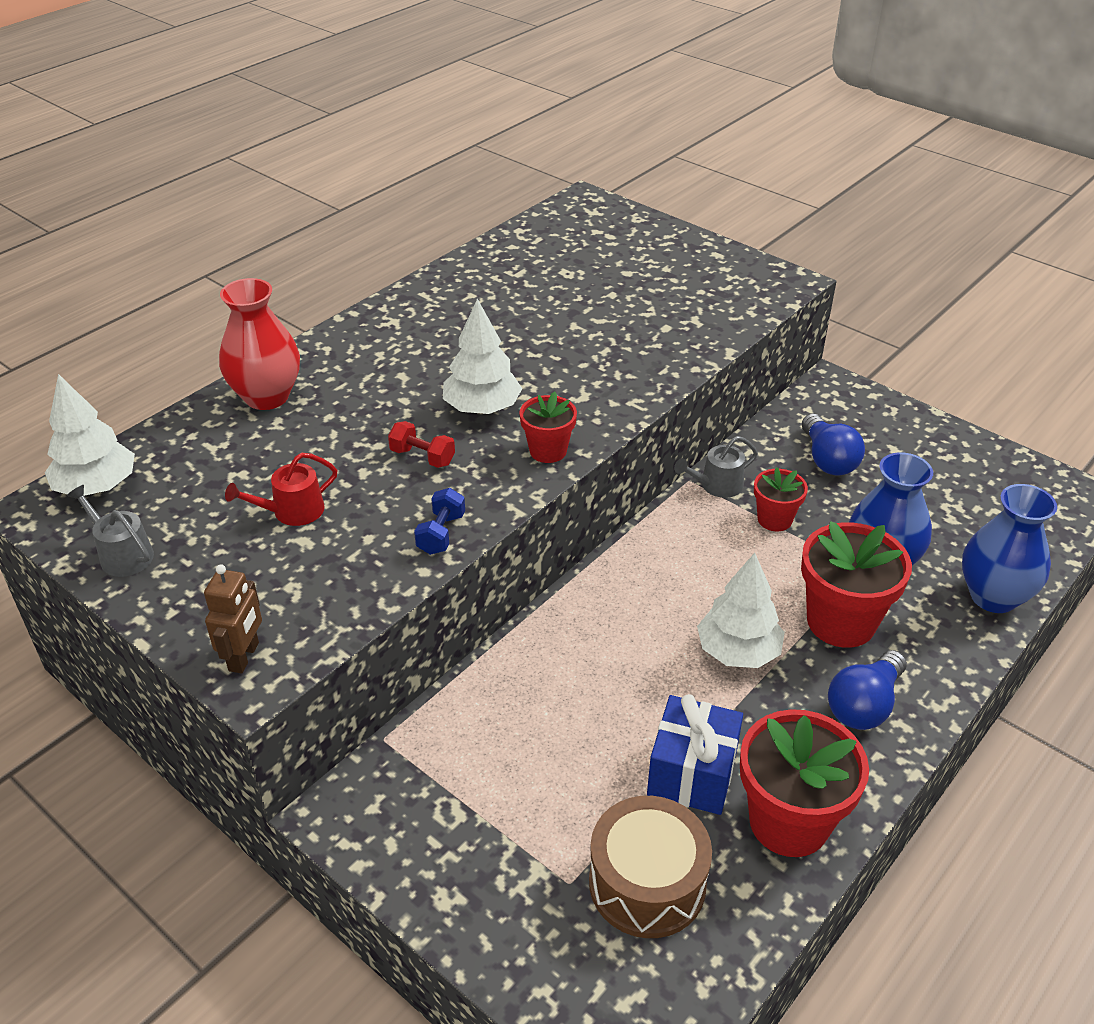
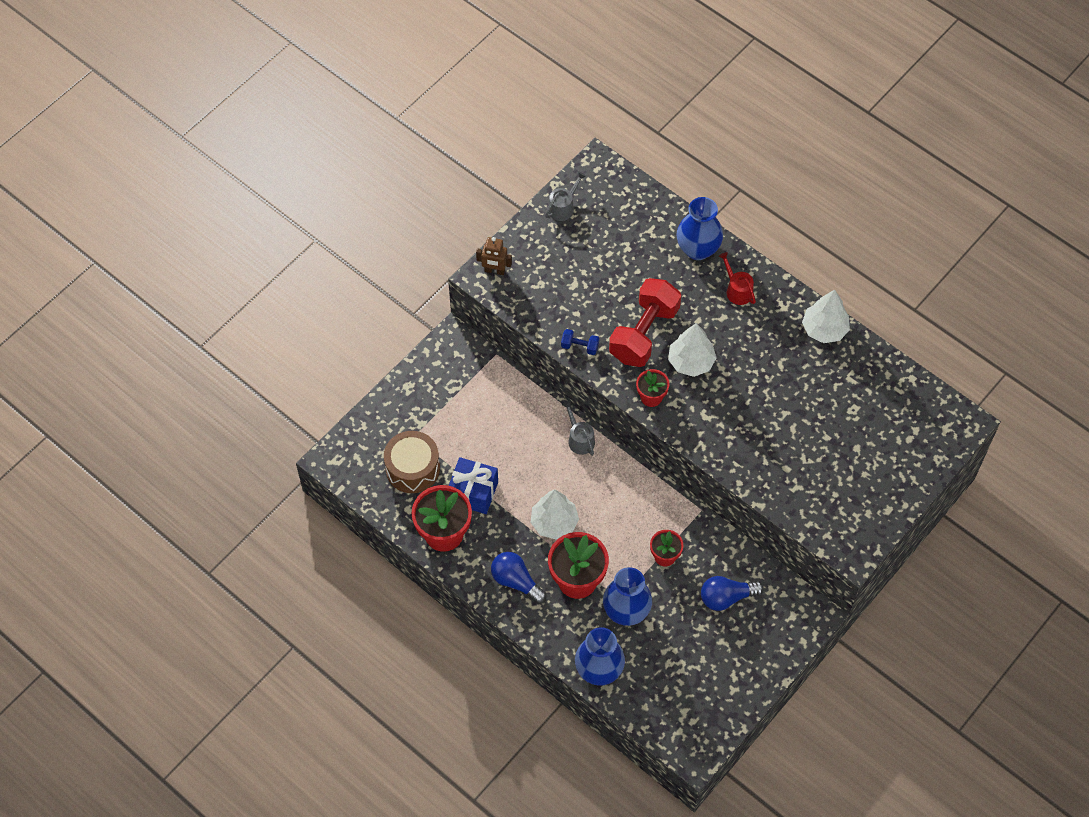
camera: 90 degrees right, 20 degrees up
(97, 487) = (614, 184): white tree -> white tree (824, 329)
(267, 397) = (697, 249): red vase -> blue vase
(292, 511) = (596, 276): red watering can -> red watering can (737, 290)
(422, 457) = (643, 333): red dumbbell -> red dumbbell, size x2.38
(717, 485) = (696, 526): grey watering can -> grey watering can (579, 439)

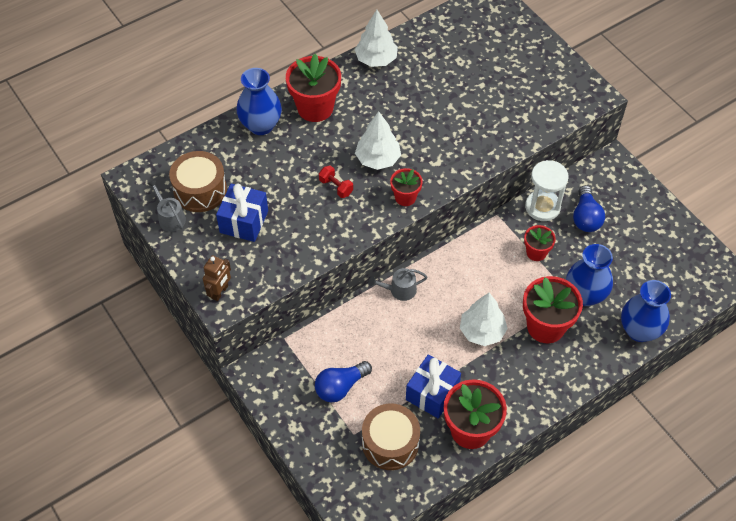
camera: 75 degrees left, 5 degrees down
(516, 581) = (536, 378): blue light bulb -> blue light bulb (340, 387)
(577, 268) = (244, 222): none -> blue gift
(580, 346) = (332, 240): blue dumbbell -> none
(602, 221) = (200, 190): none -> brown drum
(643, 333) = (336, 187): red dumbbell -> red dumbbell, size x0.42
(726, 552) = (542, 207): none -> white hourglass
(737, 290) = (315, 108): red watering can -> red flower pot

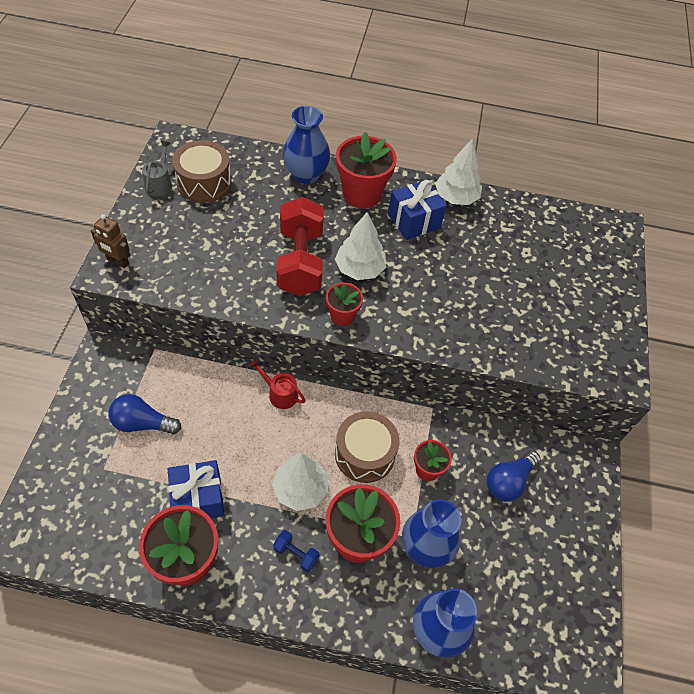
camera: 40 degrees right, 0 degrees up
(220, 292) = (117, 261): brown robot -> brown robot turned 45 degrees clockwise
(244, 222) = (202, 228): blue gift -> blue gift (414, 221)
(336, 187) = (300, 262): red dumbbell -> red dumbbell, size x2.38
(390, 443) = (117, 504): brown drum -> brown drum (365, 454)
(399, 290) = (280, 393): grey watering can -> red watering can
(523, 367) = (296, 554): none -> blue dumbbell
(542, 207) = (479, 437): white hourglass -> none

